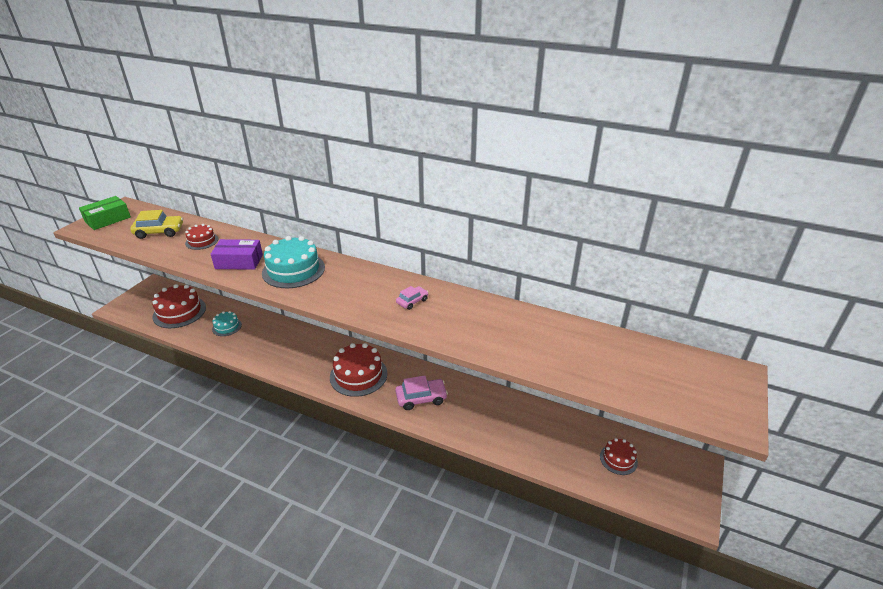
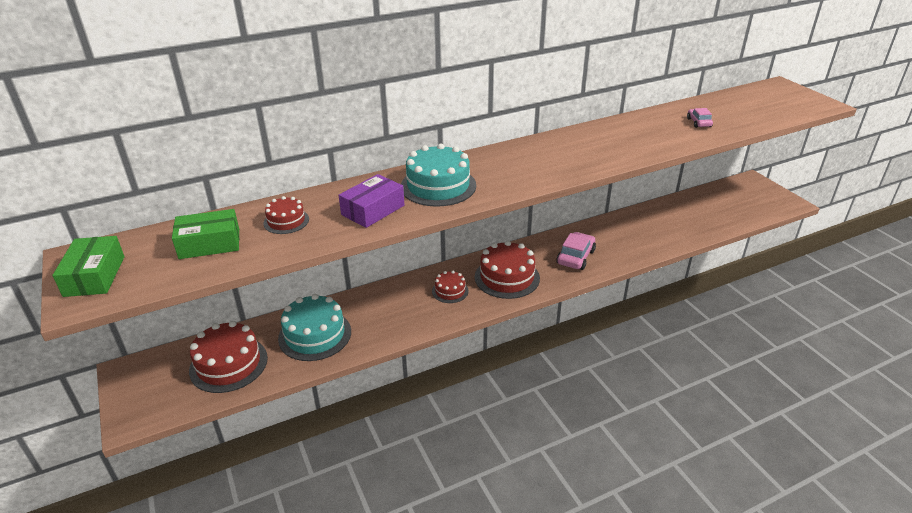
camera: 50 degrees left, 0 degrees up
(159, 232) = (209, 244): yellow car -> green box
(227, 327) = (315, 335): turquoise cake -> turquoise cake, size x1.83
(412, 301) = (572, 150): pink car -> pink car (698, 122)
(618, 459) = (723, 204): red cake -> red cake (450, 291)

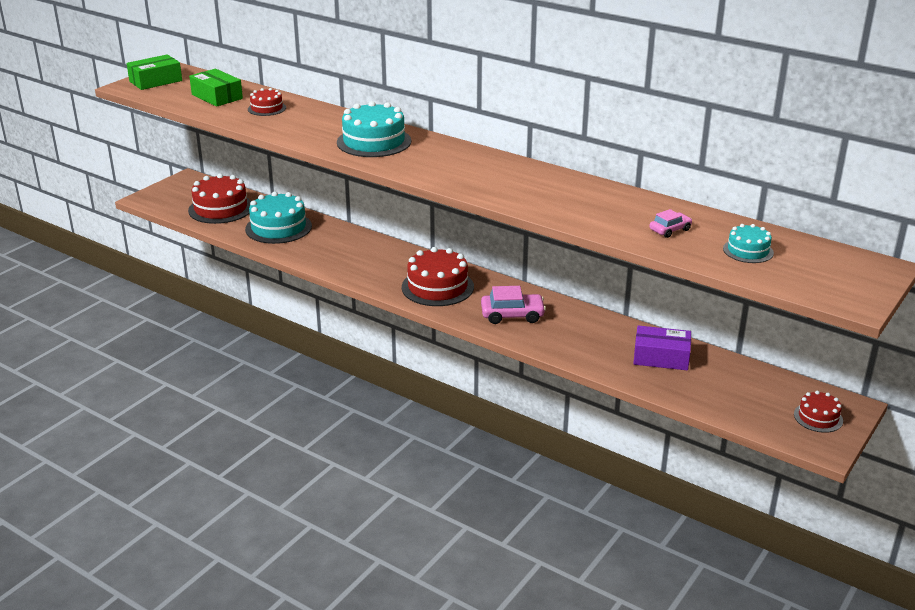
camera: 60 degrees right, 5 degrees down
(373, 210) = (310, 130): purple box -> purple box (661, 357)
(450, 291) = (388, 265): red cake -> red cake (818, 417)
(742, 110) = (748, 251): none -> turquoise cake

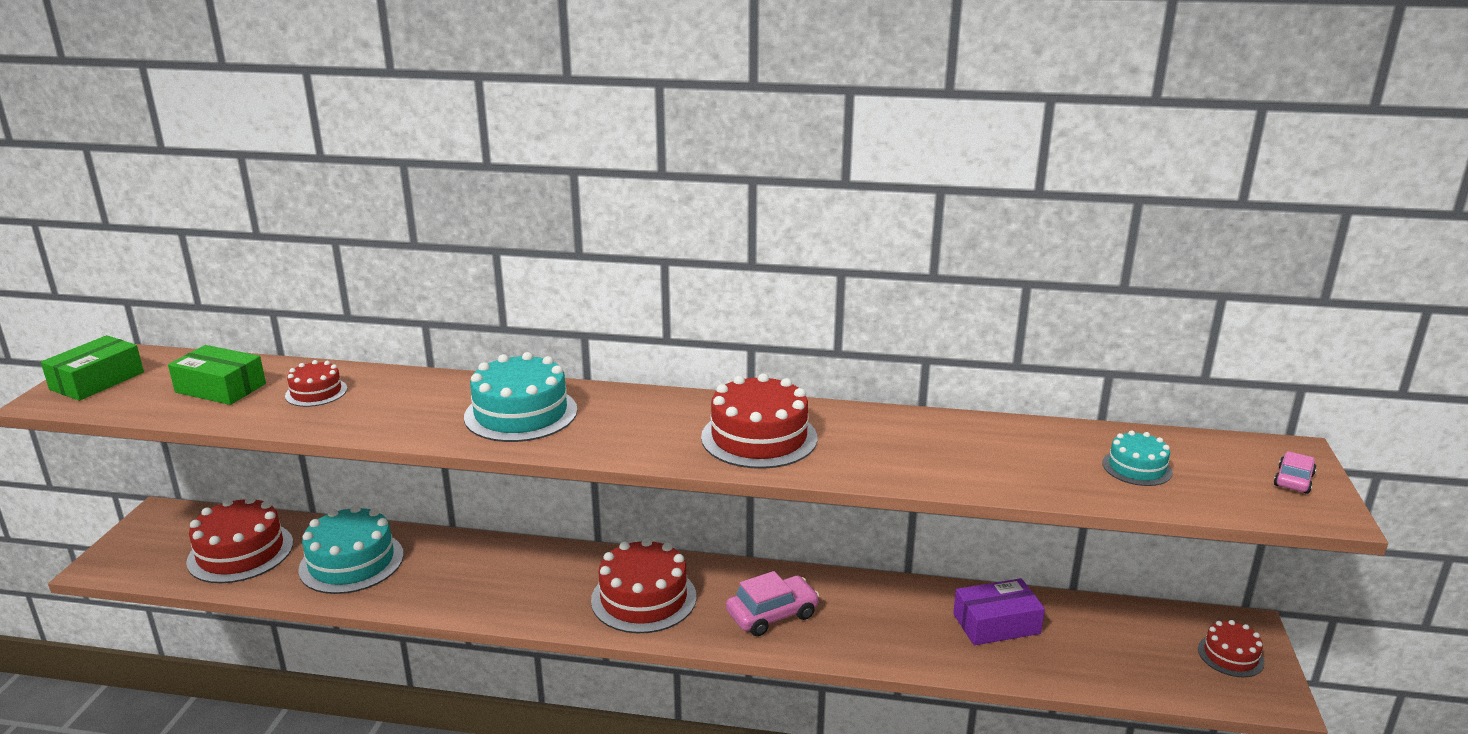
camera: 25 degrees left, 5 degrees down
(507, 183) = (759, 437): none -> red cake
(670, 230) = (1021, 460): pink car -> pink car (1293, 480)

